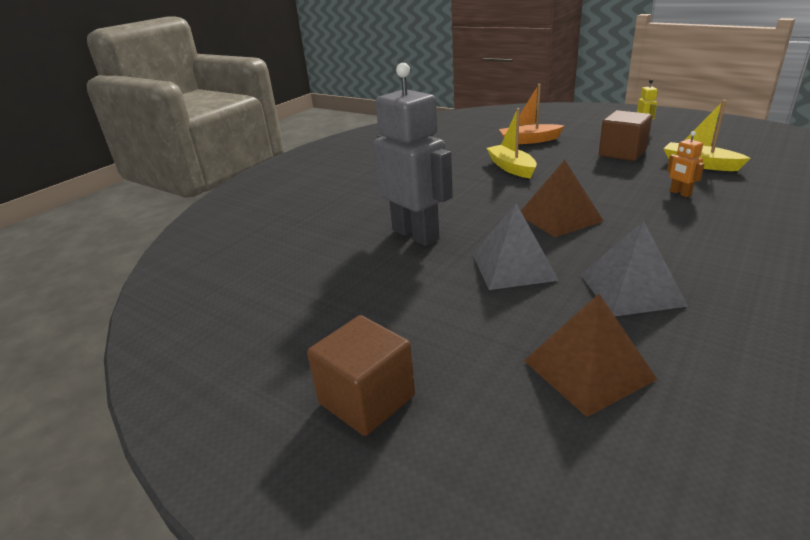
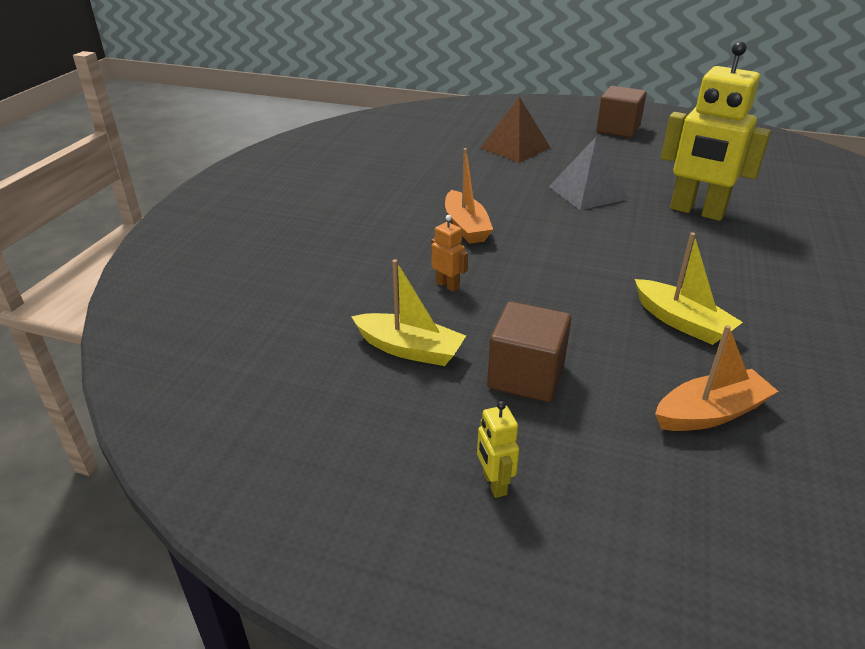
camera: 160 degrees right, 5 degrees up
(416, 234) = (696, 211): grey robot -> yellow robot
(559, 217) = (572, 241): brown pyramid -> none
(631, 289) = (496, 185): grey pyramid -> none
(669, 238) = (466, 226): none -> orange boat

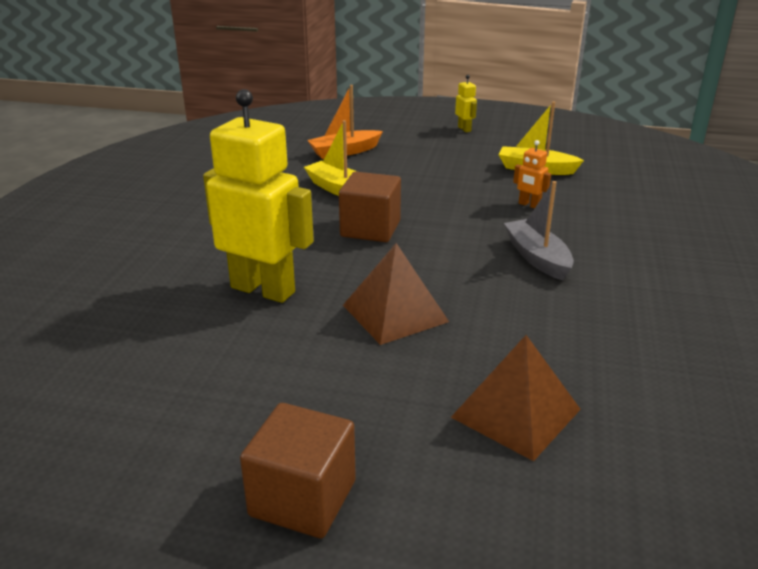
camera: 175 degrees right, 5 degrees down
(466, 226) = (537, 258): orange boat -> grey boat
(526, 376) = (454, 161): brown cube -> brown cube (370, 229)
(587, 192) = (395, 313): grey pyramid -> brown pyramid

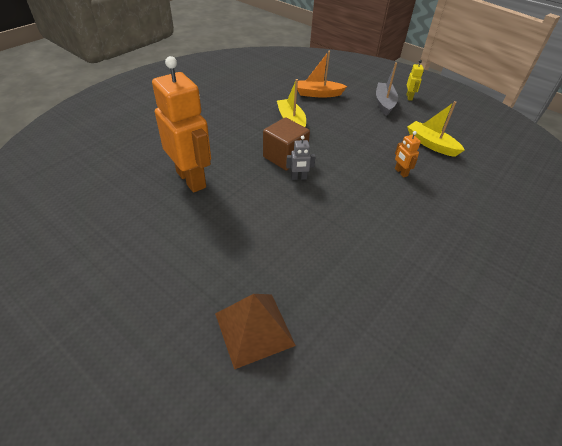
camera: 25 degrees right, 15 degrees up
(263, 289) = (191, 179): yellow robot -> orange robot
(303, 498) = (96, 329): brown cube -> none
(395, 313) = (247, 224): brown pyramid -> none
(411, 245) = (299, 178): none -> grey robot
(537, 258) = (369, 216): grey boat -> grey boat (384, 103)

